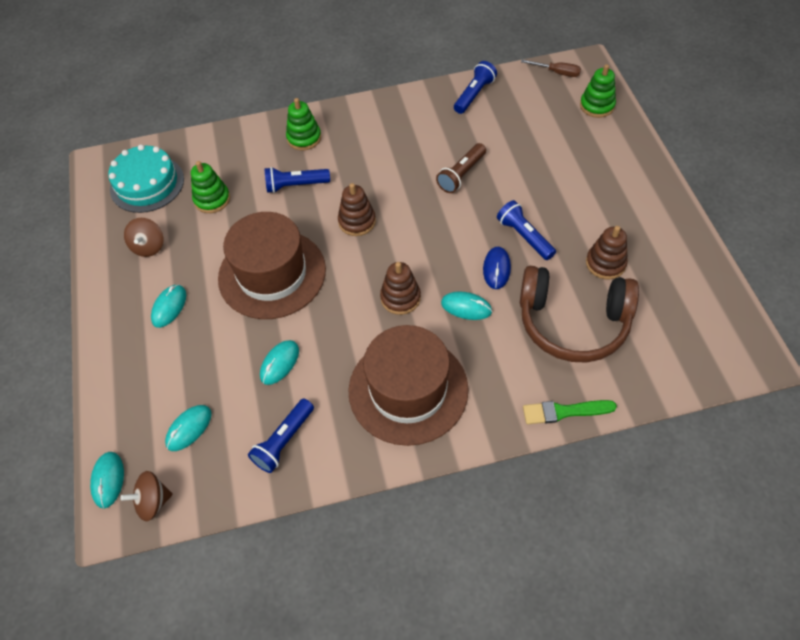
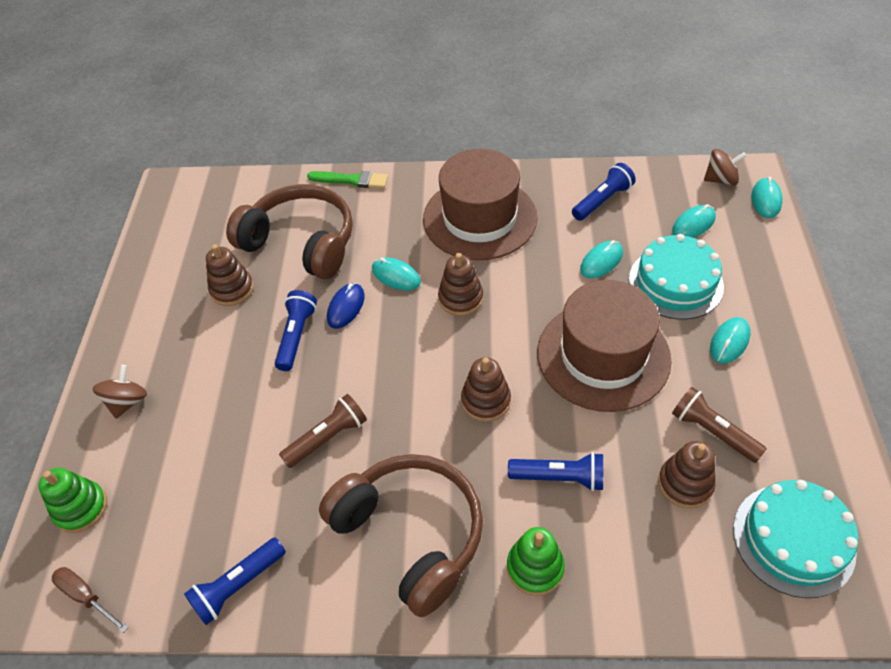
camera: 165 degrees left, 5 degrees down
(149, 246) = (770, 428): brown spinning top -> brown spinning top (127, 402)
(190, 235) = (712, 432): none -> brown flashlight
(210, 355) = (675, 282): none -> turquoise cake
(212, 199) = (685, 484): green stacking toy -> brown stacking toy
(383, 137) = (411, 534): none -> brown headphones
(524, 237) = (296, 336): blue flashlight -> blue flashlight turned 150 degrees counterclockwise

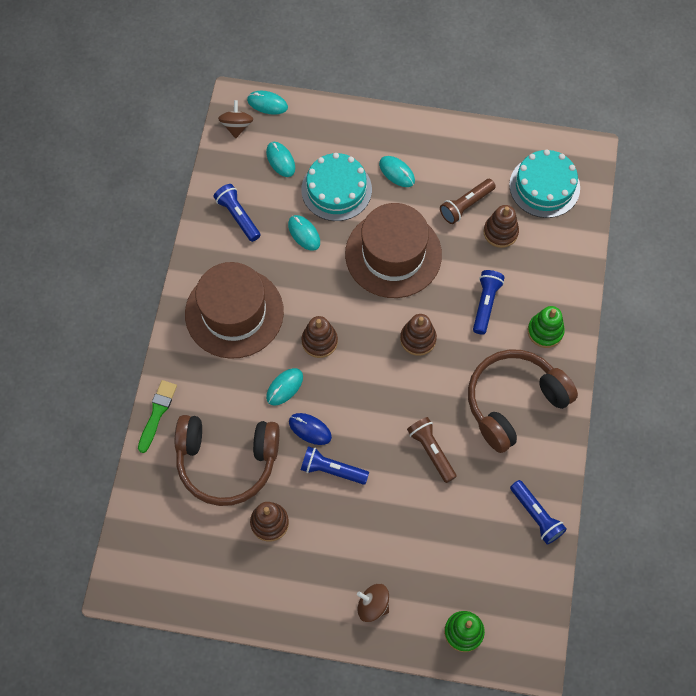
camera: 85 degrees left, 15 degrees up
(86, 597) = (532, 619): brown screwdriver -> none
(301, 242) = (227, 462): brown headphones -> brown headphones turned 120 degrees counterclockwise

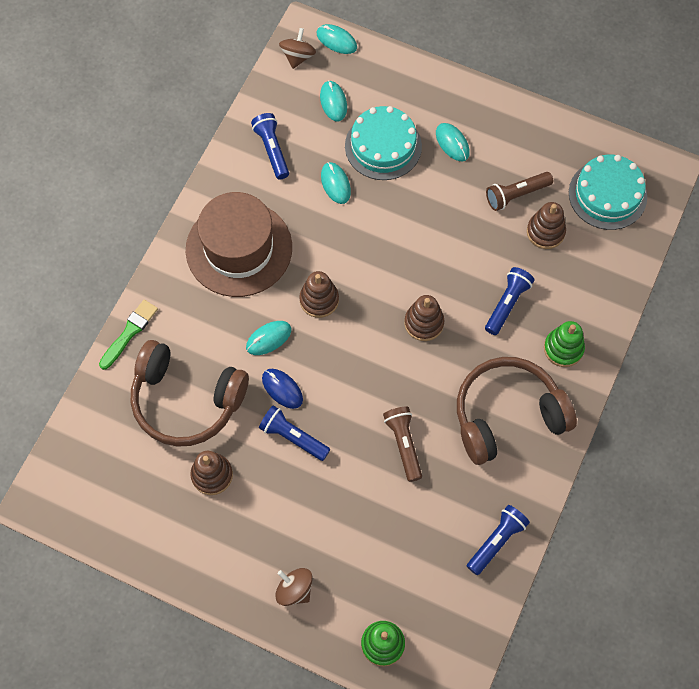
camera: 15 degrees right, 0 degrees up
(393, 254) = (423, 228): brown hat -> none
(536, 515) = (496, 541): blue flashlight -> blue flashlight turned 120 degrees counterclockwise

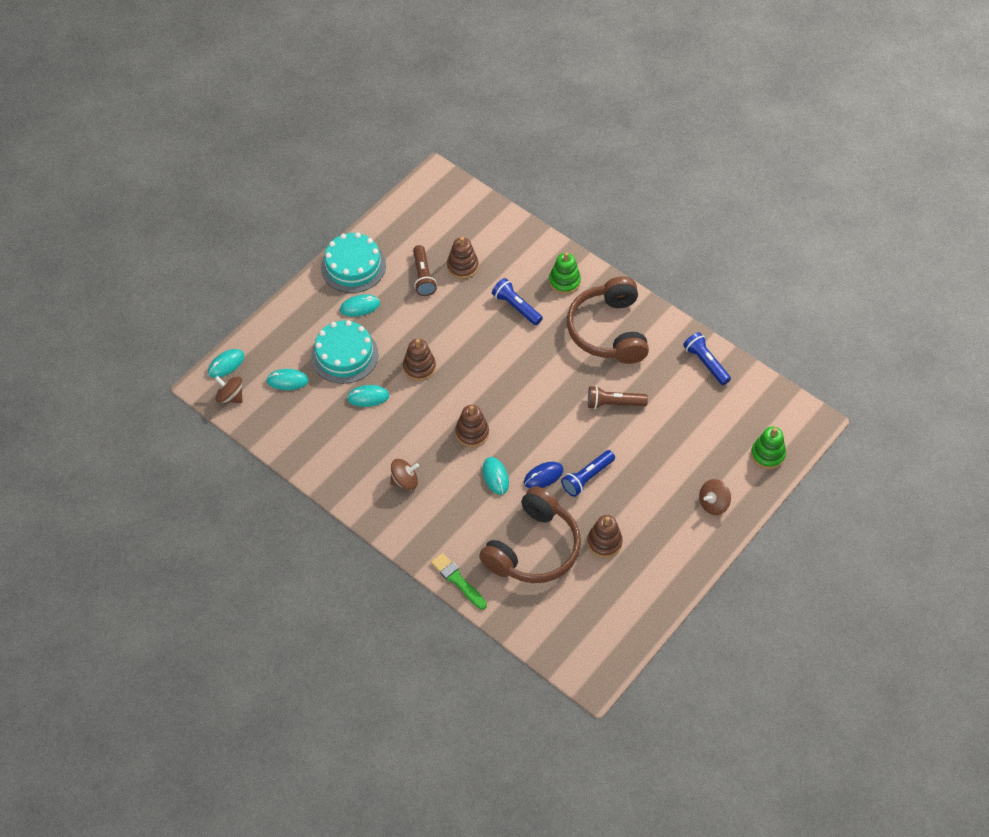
camera: 75 degrees left, 10 degrees down
(239, 248) = (405, 481): brown hat -> brown spinning top
(272, 150) = (317, 436): blue flashlight -> none
(424, 323) = (515, 365): brown stacking toy -> brown stacking toy (419, 367)
(607, 194) = (444, 219): turquoise cake -> turquoise cake (353, 266)

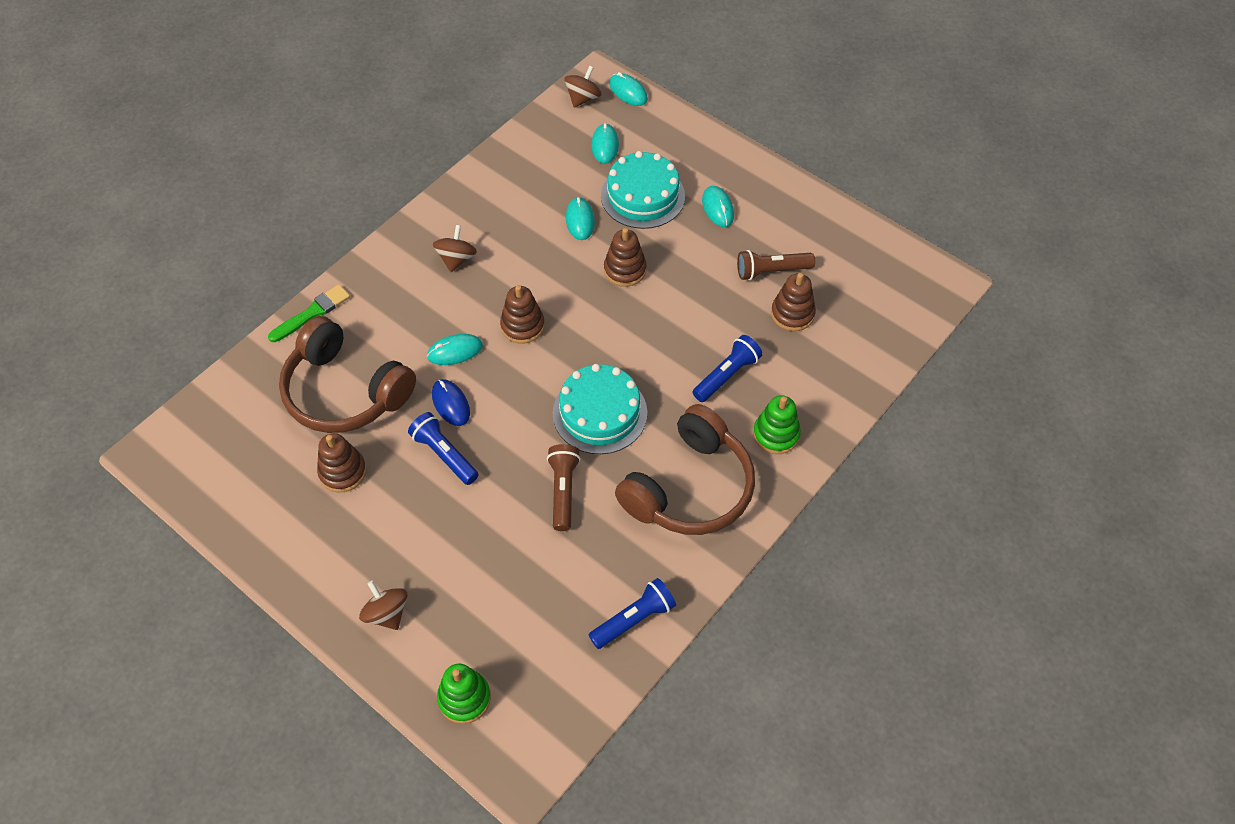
camera: 90 degrees right, 0 degrees up
(353, 266) = (782, 199): turquoise cake -> turquoise cake (600, 413)
(405, 481) = (456, 259): brown spinning top -> brown spinning top turned 150 degrees counterclockwise
(608, 331) = (690, 488): brown headphones -> brown headphones turned 135 degrees clockwise

